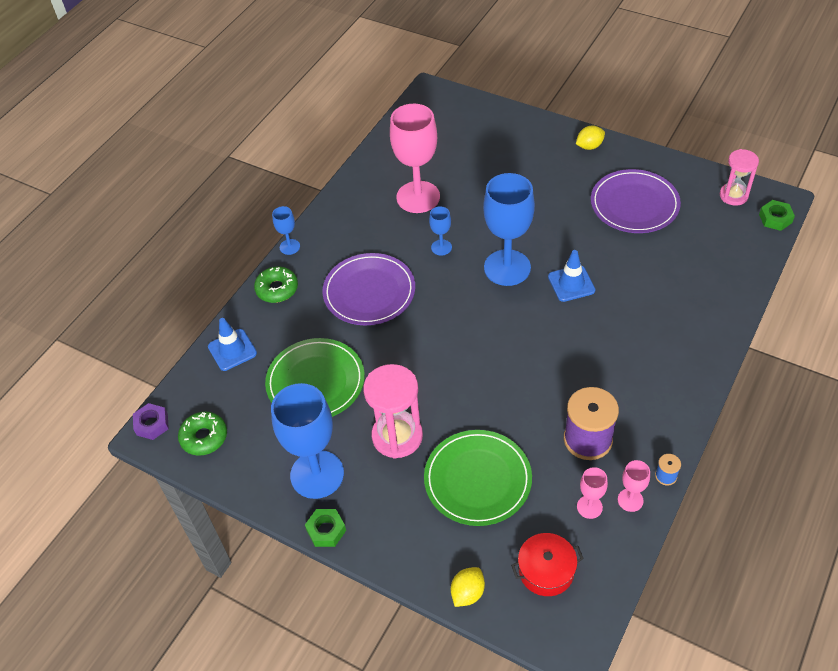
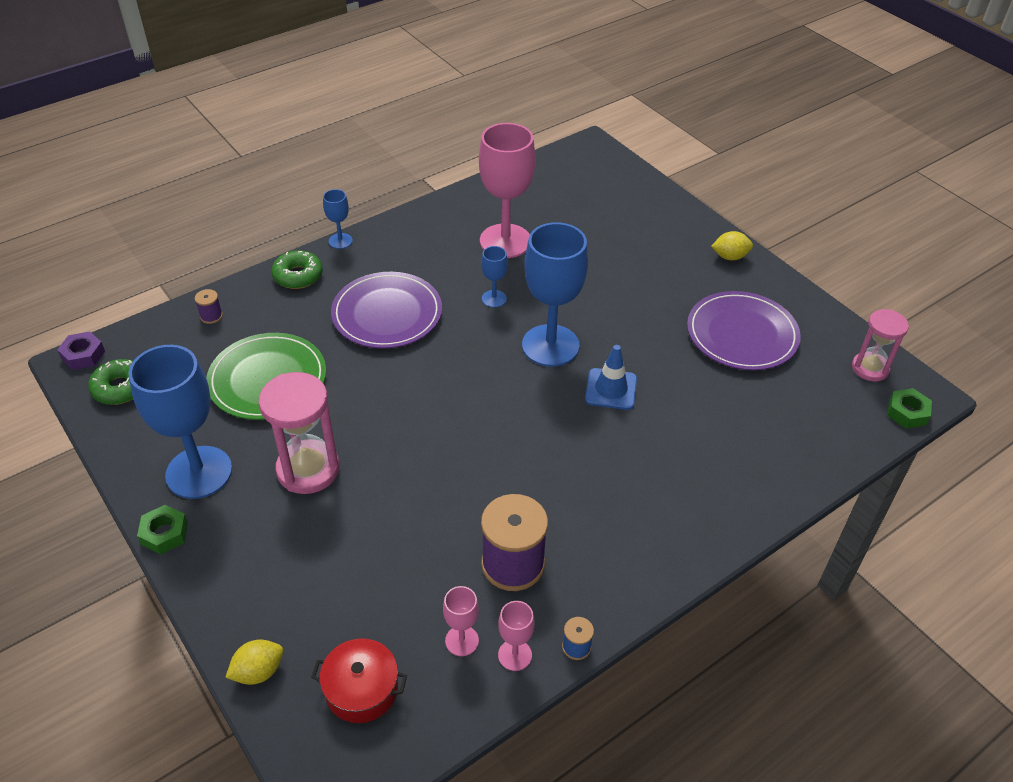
camera: 20 degrees right, 5 degrees down
(232, 350) = (211, 316): blue traffic cone -> purple spool
(477, 479) = (359, 553): green plate -> none

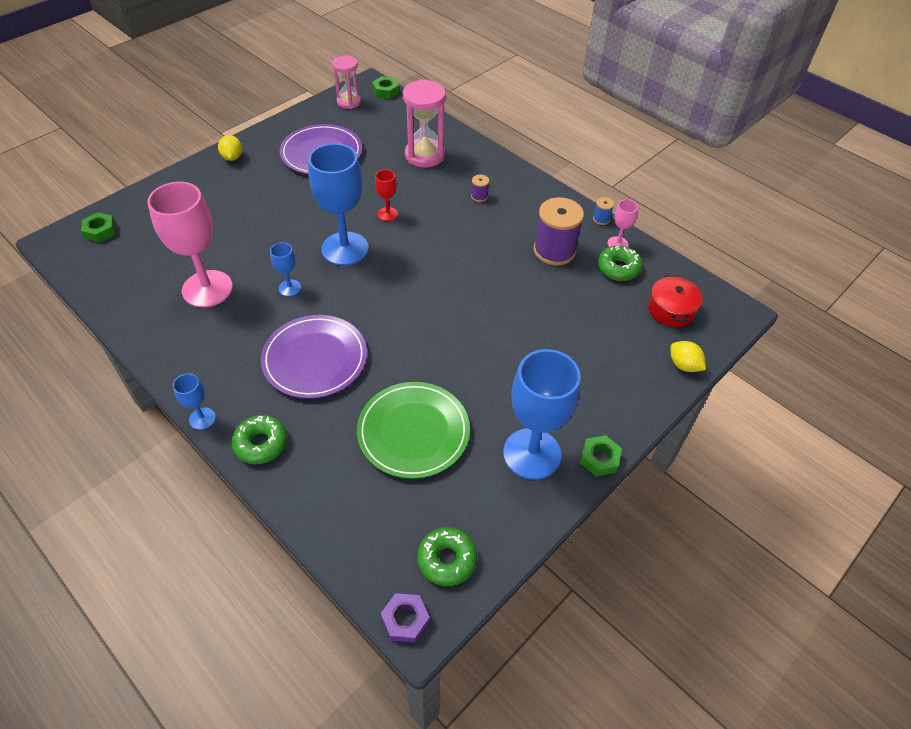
camera: 100 degrees left, 5 degrees up
(211, 316) = (330, 507): purple spool -> purple spool (479, 196)
(308, 469) = (508, 377): pink hourglass -> pink hourglass (425, 155)
(462, 640) = (618, 268): pink goblet -> green donut
(603, 170) = (100, 231): none -> green nut
(611, 389) = (387, 214): blue traffic cone -> red goblet

